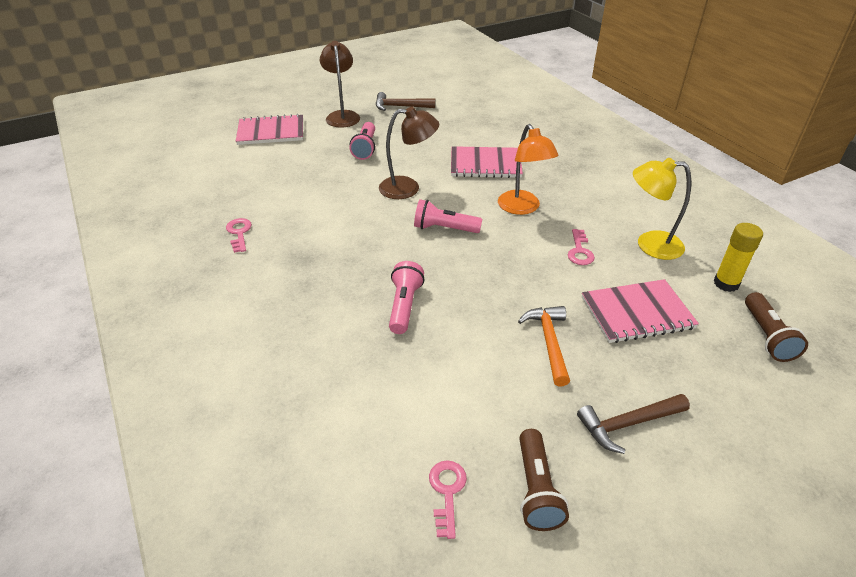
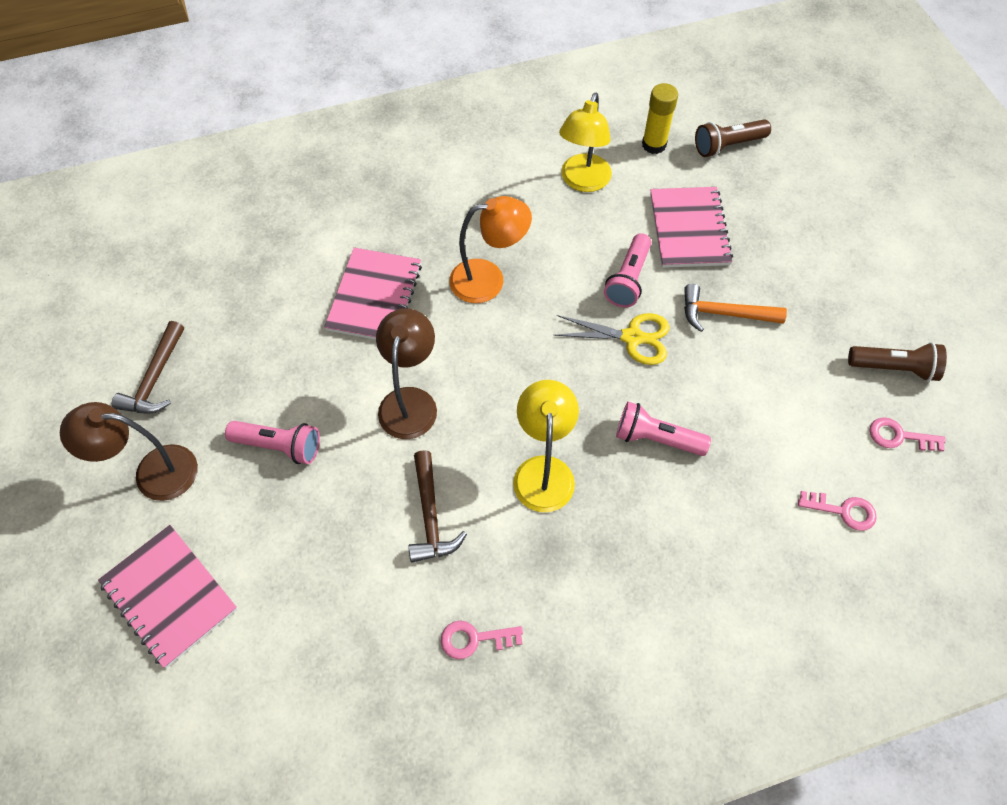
camera: 80 degrees left, 20 degrees up
(271, 132) = (169, 596): pink notebook -> pink notebook turned 45 degrees counterclockwise
(365, 250) = (543, 471): none -> yellow lamp
(444, 228) = (515, 373): pink flashlight -> pink flashlight (628, 279)
(498, 285) = (632, 338): none -> yellow scissors
(579, 251) = (583, 246): pink key -> pink key (843, 511)
(628, 424) = (826, 282): brown hammer -> brown hammer (431, 516)
(767, 336) = (728, 145): brown flashlight -> brown flashlight turned 150 degrees clockwise

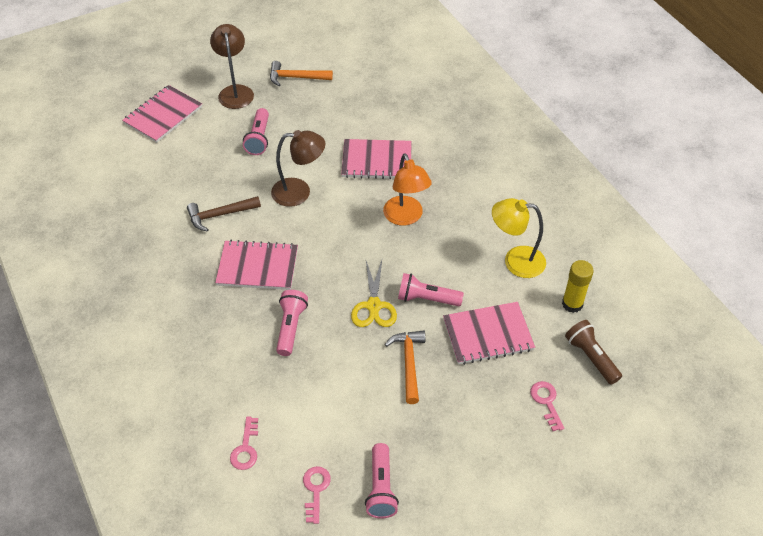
camera: 80 degrees right, 10 degrees down
(155, 379) = (296, 77): brown hammer -> orange hammer
(474, 639) = (142, 247): pink key -> pink key (546, 402)
(543, 471) = (257, 267): yellow lamp -> pink notebook
(894, 368) = (381, 488): brown flashlight -> pink flashlight

